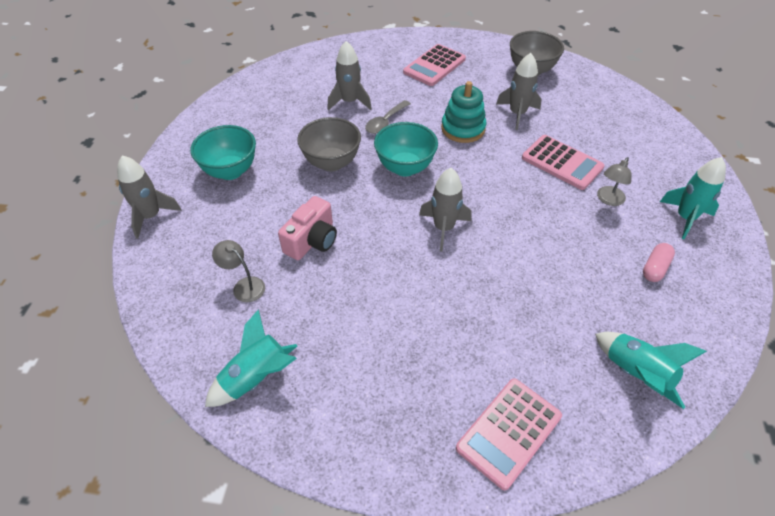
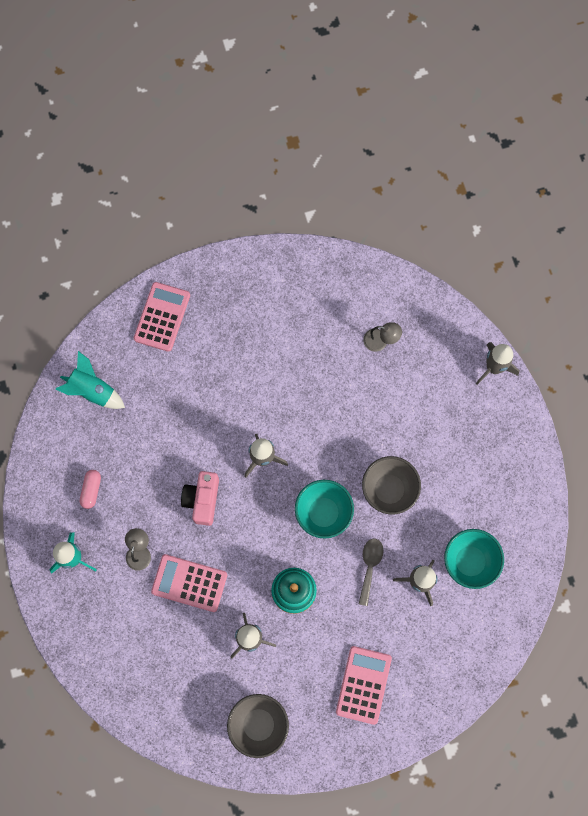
camera: 155 degrees right, 25 degrees up
(230, 171) = (467, 441): turquoise bowl -> turquoise bowl (469, 562)
(256, 377) = (329, 283): turquoise rocket -> none
(312, 240) = (356, 401): pink camera -> pink camera (202, 500)

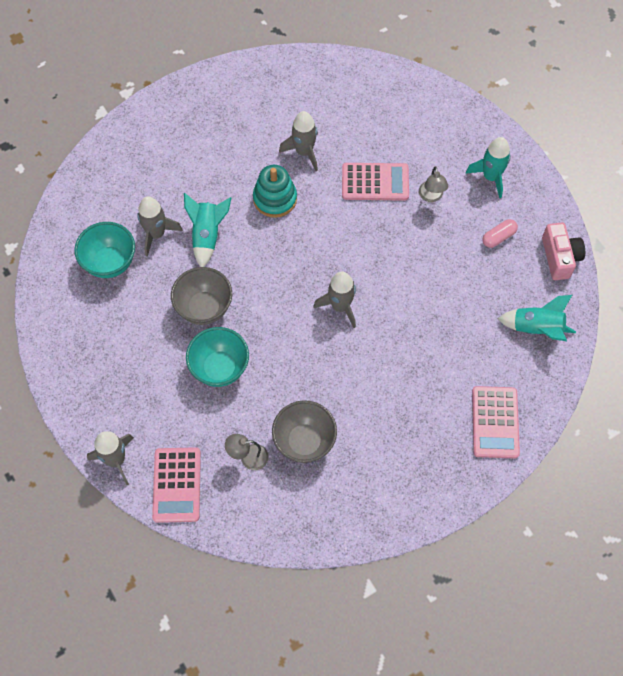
camera: 165 degrees right, 10 degrees down
(91, 490) = (498, 237): pink capsule -> pink capsule turned 60 degrees clockwise
(202, 500) = (387, 254): pink camera -> pink camera (559, 257)
(258, 724) = (276, 91): grey bowl -> grey bowl (304, 441)
(323, 513) = (265, 271): turquoise bowl -> turquoise bowl (220, 368)
(363, 685) = (190, 140): pink calculator -> pink calculator (177, 485)
(370, 567) = (207, 235): grey spoon -> turquoise rocket

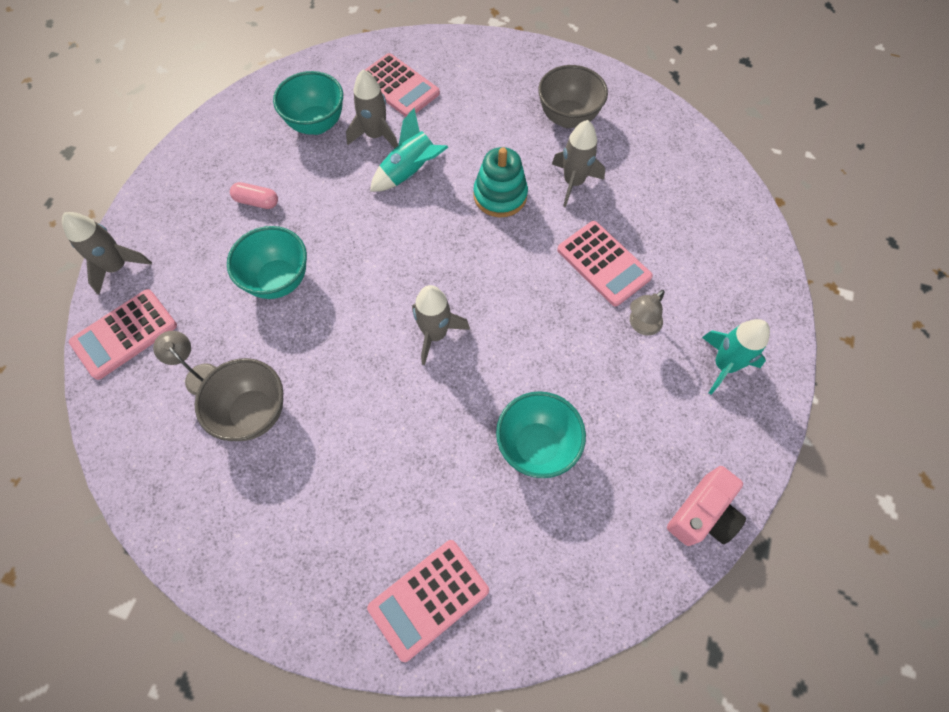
camera: 50 degrees right, 0 degrees up
(126, 191) = (398, 86): none -> pink calculator
(204, 308) = (332, 223): grey bowl -> grey bowl (568, 118)
(456, 306) = (536, 446): none -> turquoise bowl
(498, 237) = (661, 427): pink capsule -> pink capsule (257, 201)
(536, 328) = (588, 557): turquoise rocket -> none

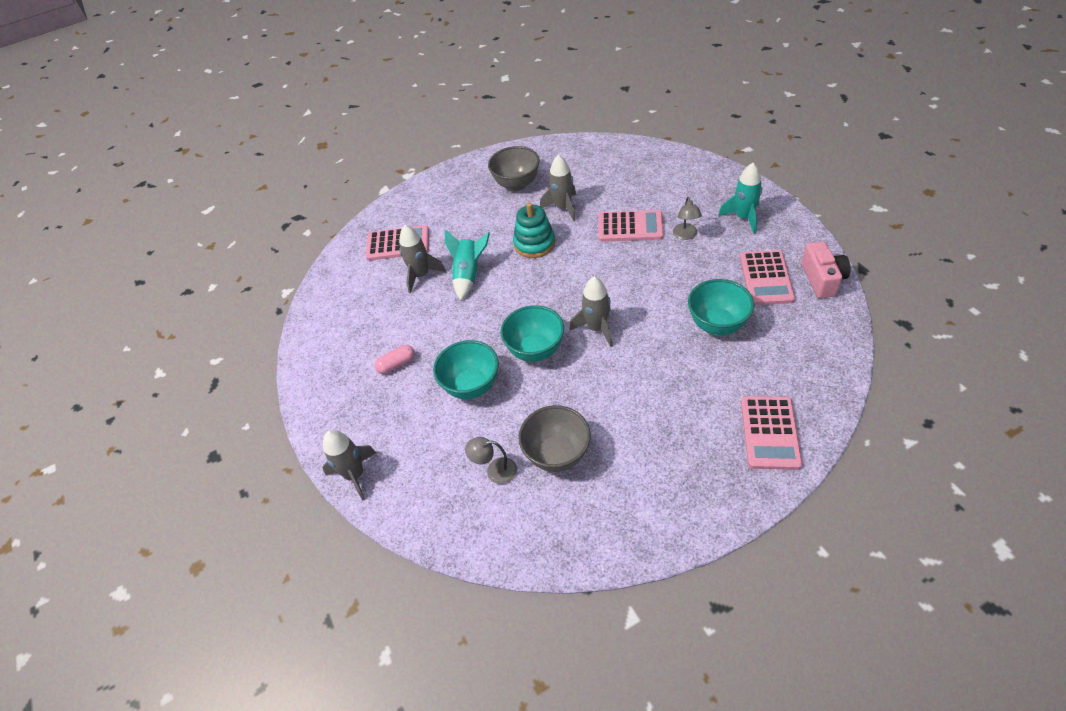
camera: 40 degrees left, 15 degrees down
(124, 334) = (416, 500): pink calculator -> pink calculator (766, 278)
(316, 124) = (375, 299): turquoise bowl -> turquoise bowl (535, 350)

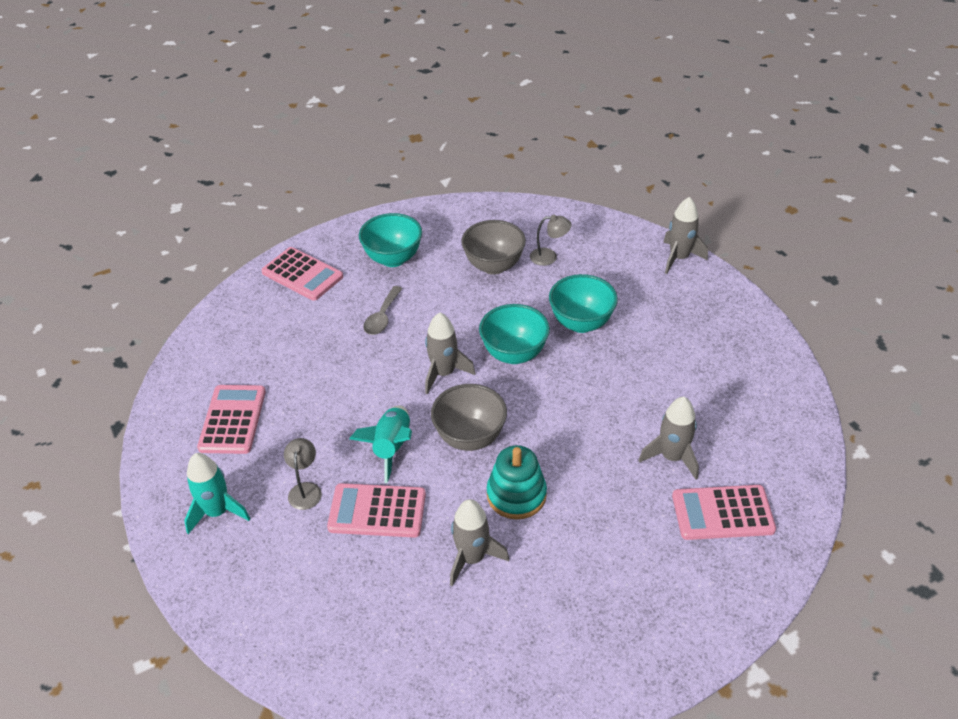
camera: 175 degrees right, 5 degrees down
(396, 364) = (670, 348): pink capsule -> none
(468, 274) = (605, 453): turquoise rocket -> turquoise rocket (392, 447)
(517, 184) = (548, 619): grey bowl -> grey bowl (470, 437)
(665, 382) = (382, 317): none -> grey spoon
(717, 324) = (311, 369): turquoise bowl -> turquoise bowl (393, 259)
(770, 432) = (302, 274): pink calculator -> pink calculator turned 120 degrees clockwise
(822, 279) = (170, 413): pink camera -> none

